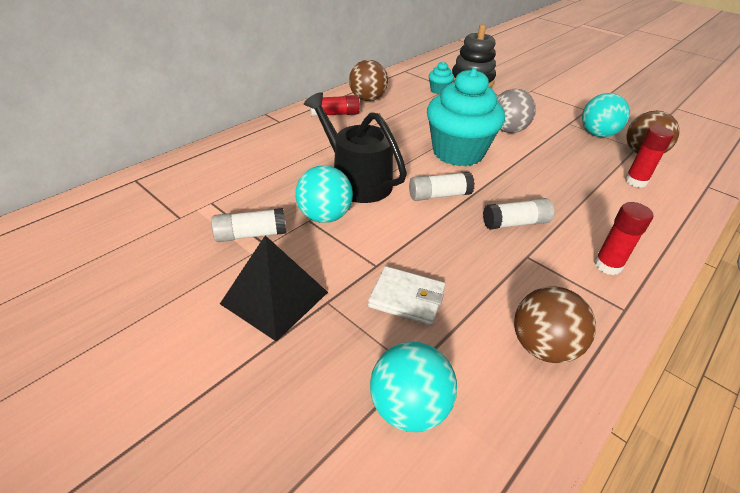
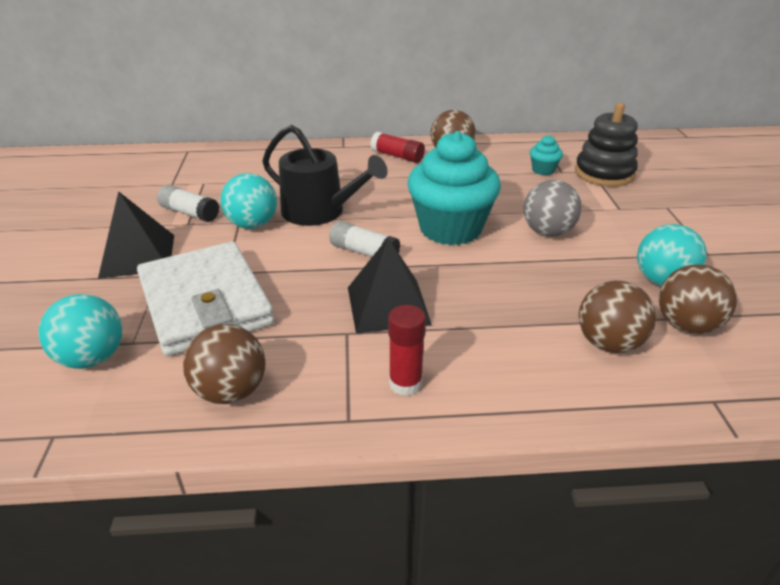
camera: 45 degrees right, 5 degrees down
(356, 181) = (319, 212): black watering can -> black watering can turned 120 degrees clockwise
(406, 298) = (205, 303): white wallet -> white wallet, size x2.06
(515, 223) = (388, 305): white glue stick -> black pyramid
(635, 181) = (608, 343): red glue stick -> brown ball

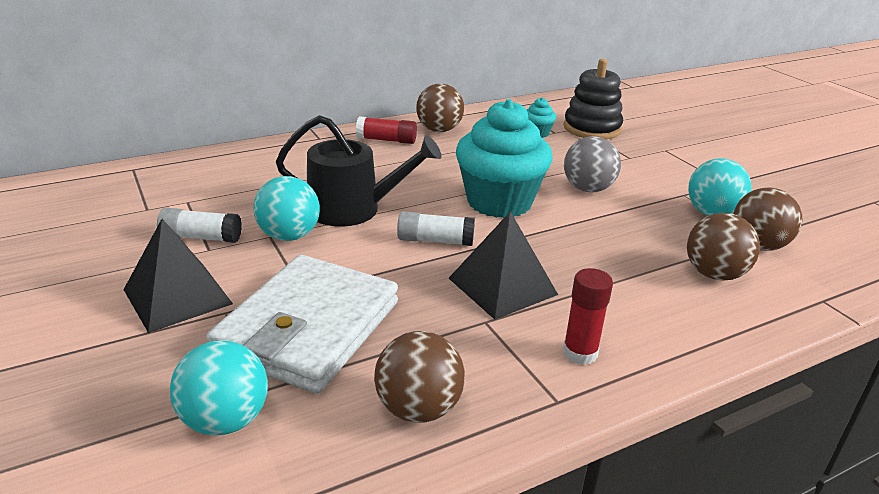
camera: 25 degrees left, 5 degrees down
(205, 303) = (309, 328): white wallet -> white wallet turned 75 degrees clockwise

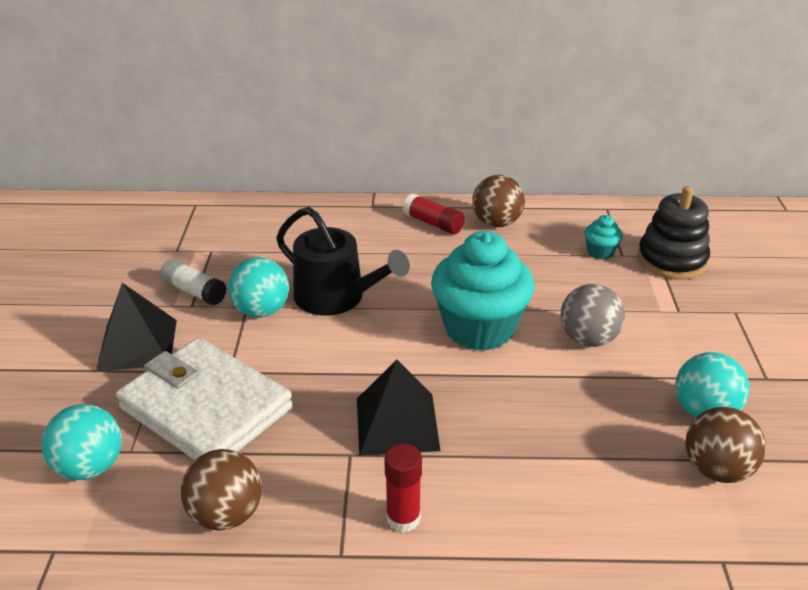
camera: 30 degrees right, 5 degrees up
(309, 328) = (206, 408): white wallet -> white wallet turned 75 degrees clockwise
(435, 240) = (379, 354): white glue stick -> none
(714, 274) = (625, 486): brown ball -> none

